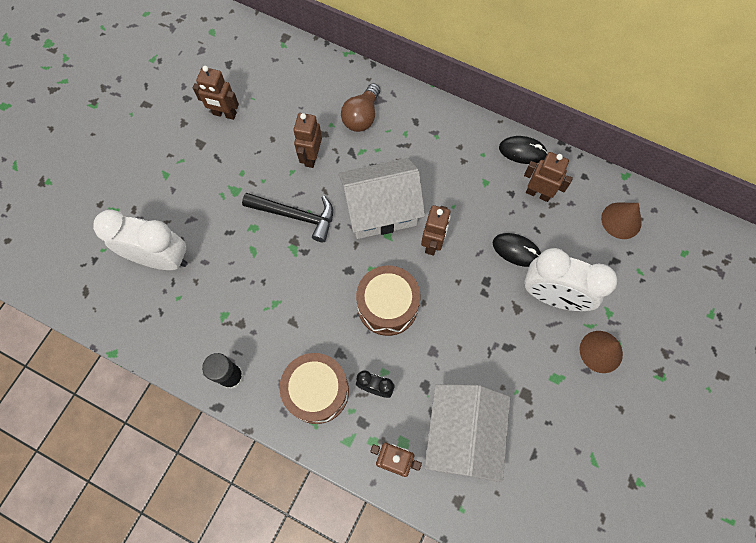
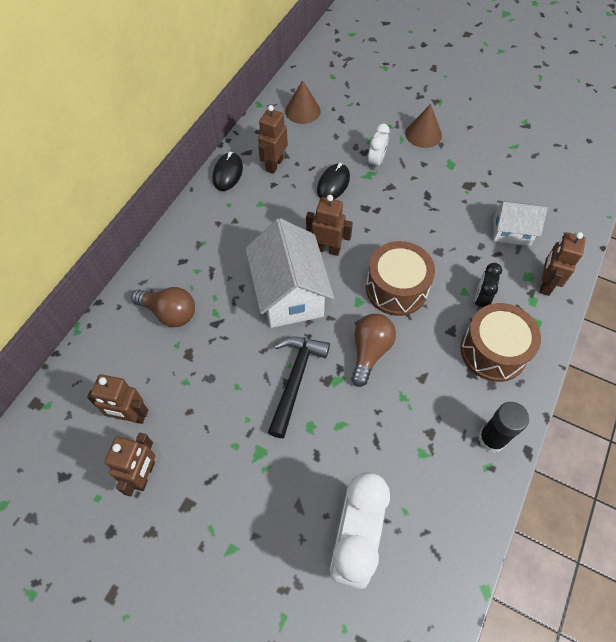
camera: 90 degrees left, 10 degrees down
(311, 157) = (219, 365): brown robot -> brown robot (130, 416)
(320, 277) = (370, 352): none -> brown light bulb
(462, 434) = (511, 231): white house -> white house, size x0.58
(552, 295) = (376, 161): white clock -> white clock, size x0.49

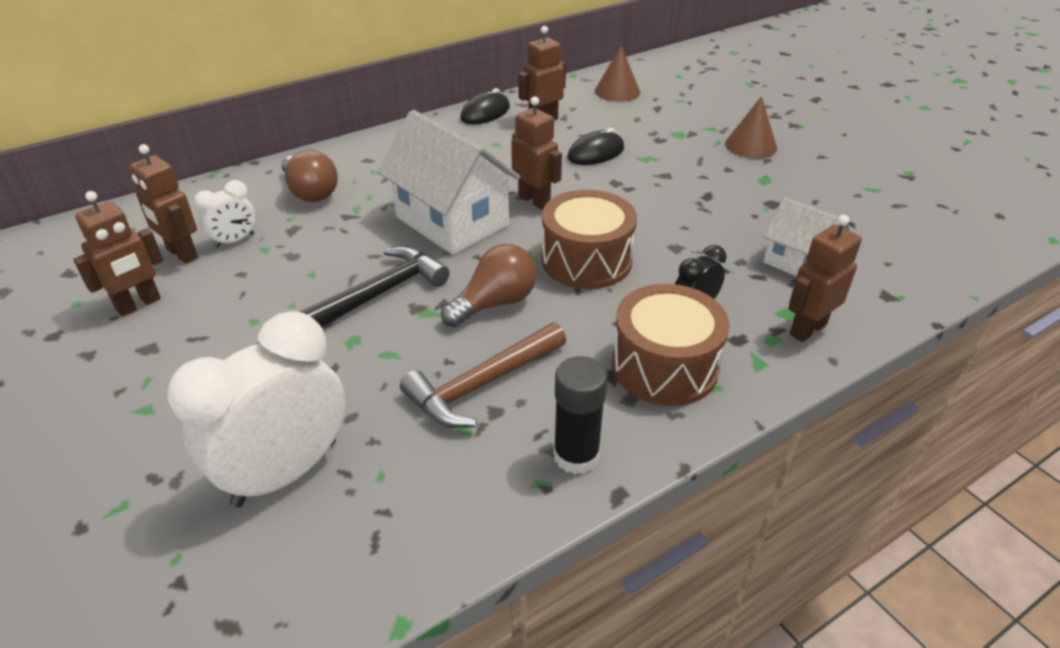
camera: 30 degrees right, 20 degrees down
(289, 294) = (452, 221): white house -> white house turned 60 degrees counterclockwise
(376, 161) = (667, 150): white clock -> white clock (234, 241)
(409, 418) = (482, 385): none -> brown hammer

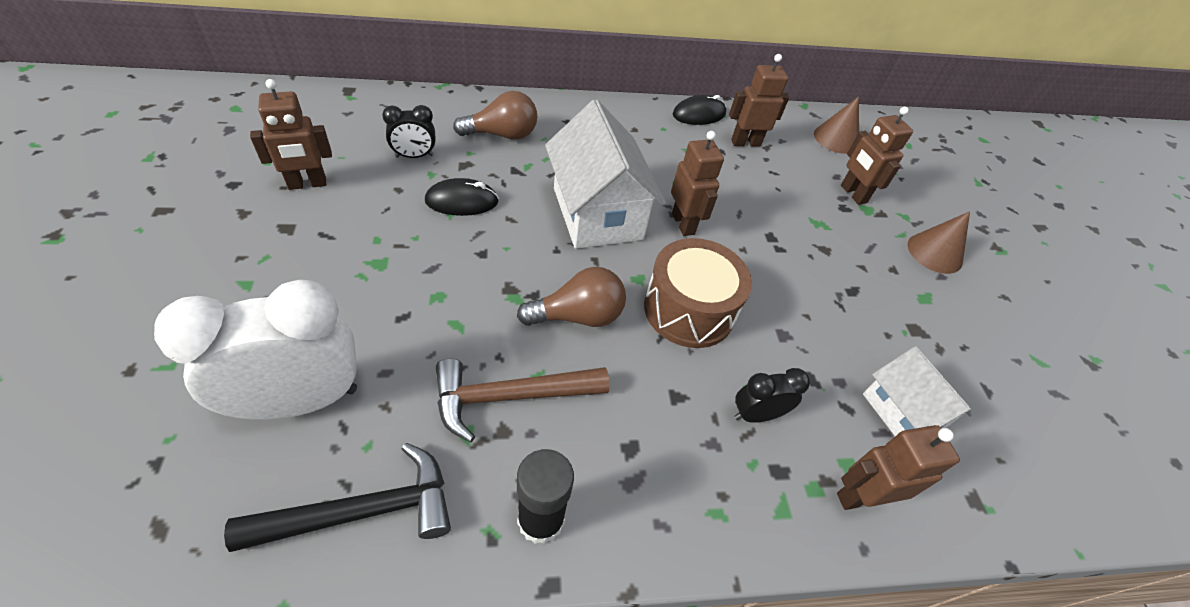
camera: 20 degrees right, 10 degrees up
(182, 254) = (368, 151): brown robot -> brown robot (853, 194)
(234, 241) = (414, 156): white clock -> black clock
(310, 192) = (502, 134): brown light bulb -> brown light bulb turned 90 degrees counterclockwise
(381, 293) = (491, 259): black hammer -> black hammer (363, 511)
(596, 153) = (773, 197): black mouse -> black mouse (462, 201)
(664, 366) = (686, 464): brown drum -> none

